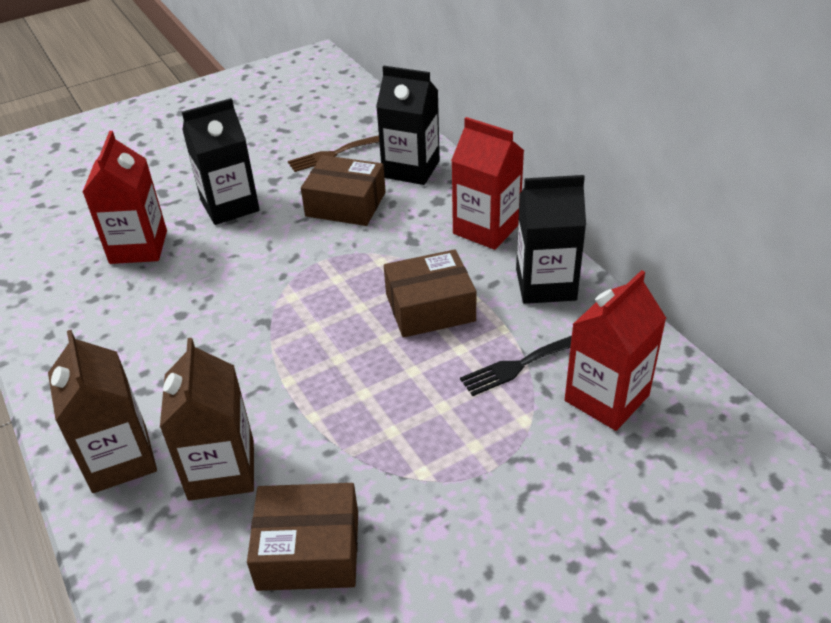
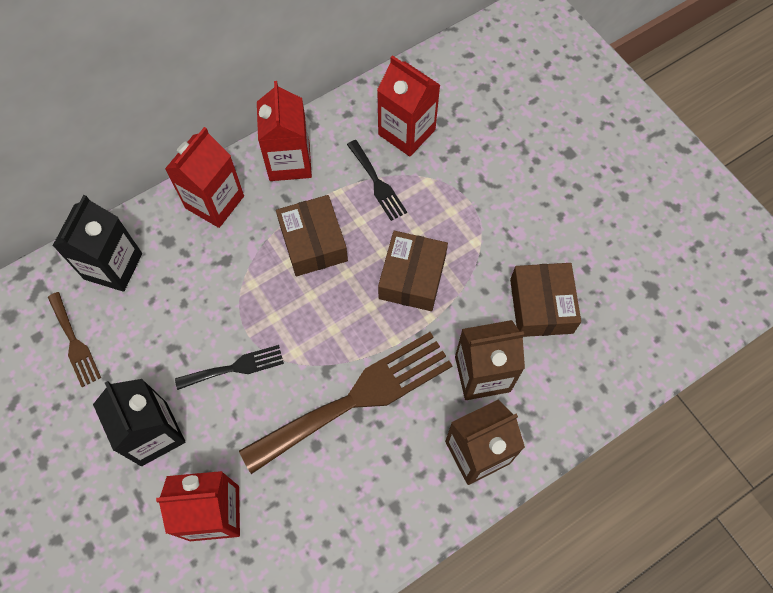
camera: 95 degrees left, 25 degrees up
(223, 346) = (356, 398): none -> brown fork
(284, 253) = (235, 367): none -> black fork
(346, 204) = (164, 321): brown box -> brown box (412, 277)
(545, 284) = (289, 161): black carton -> red carton

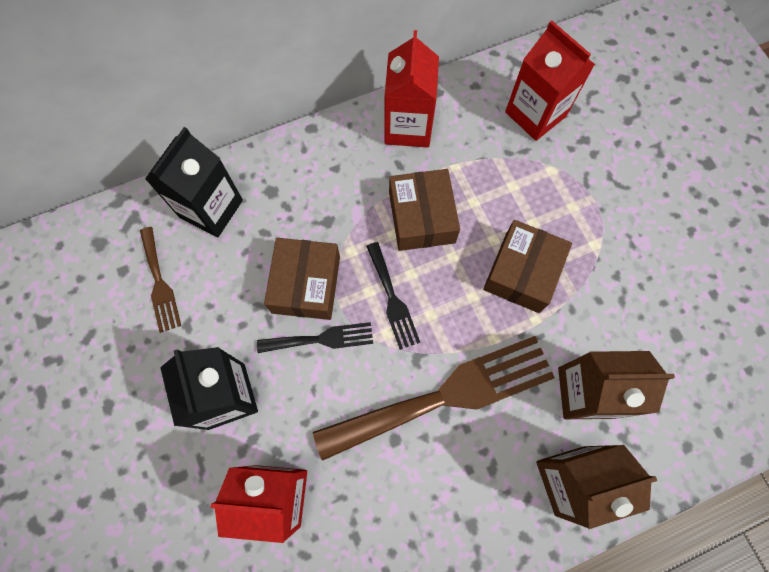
camera: 10 degrees right, 5 degrees up
(214, 202) = (324, 157): red carton -> none
(377, 183) = (497, 164): black fork -> black fork (392, 299)
(541, 306) = (659, 327): brown box -> brown box (306, 284)

